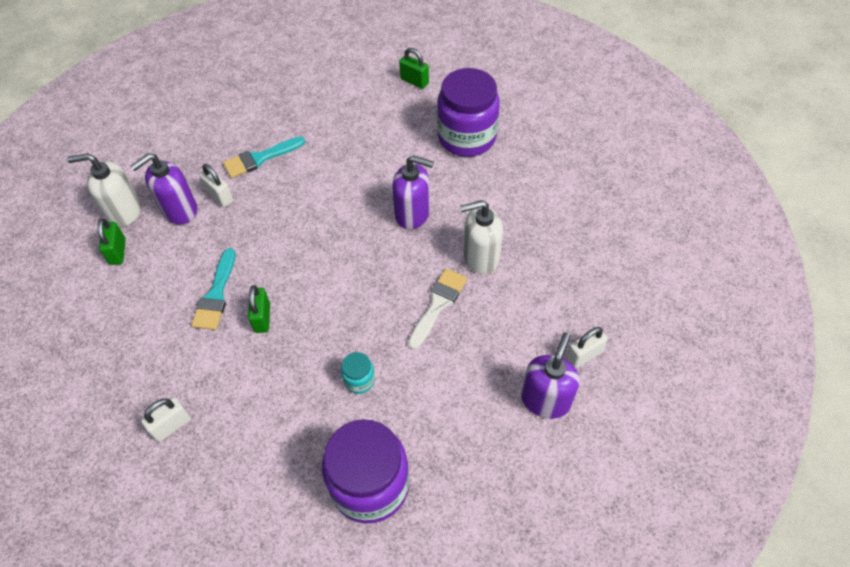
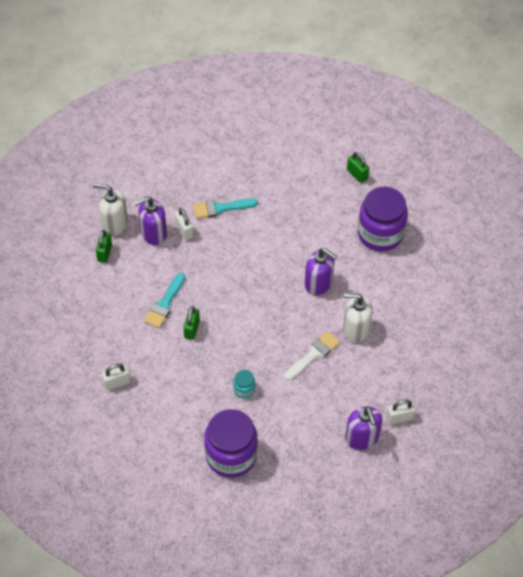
camera: 15 degrees right, 0 degrees up
(545, 400) = (362, 438): purple soap dispenser -> purple soap dispenser turned 120 degrees clockwise

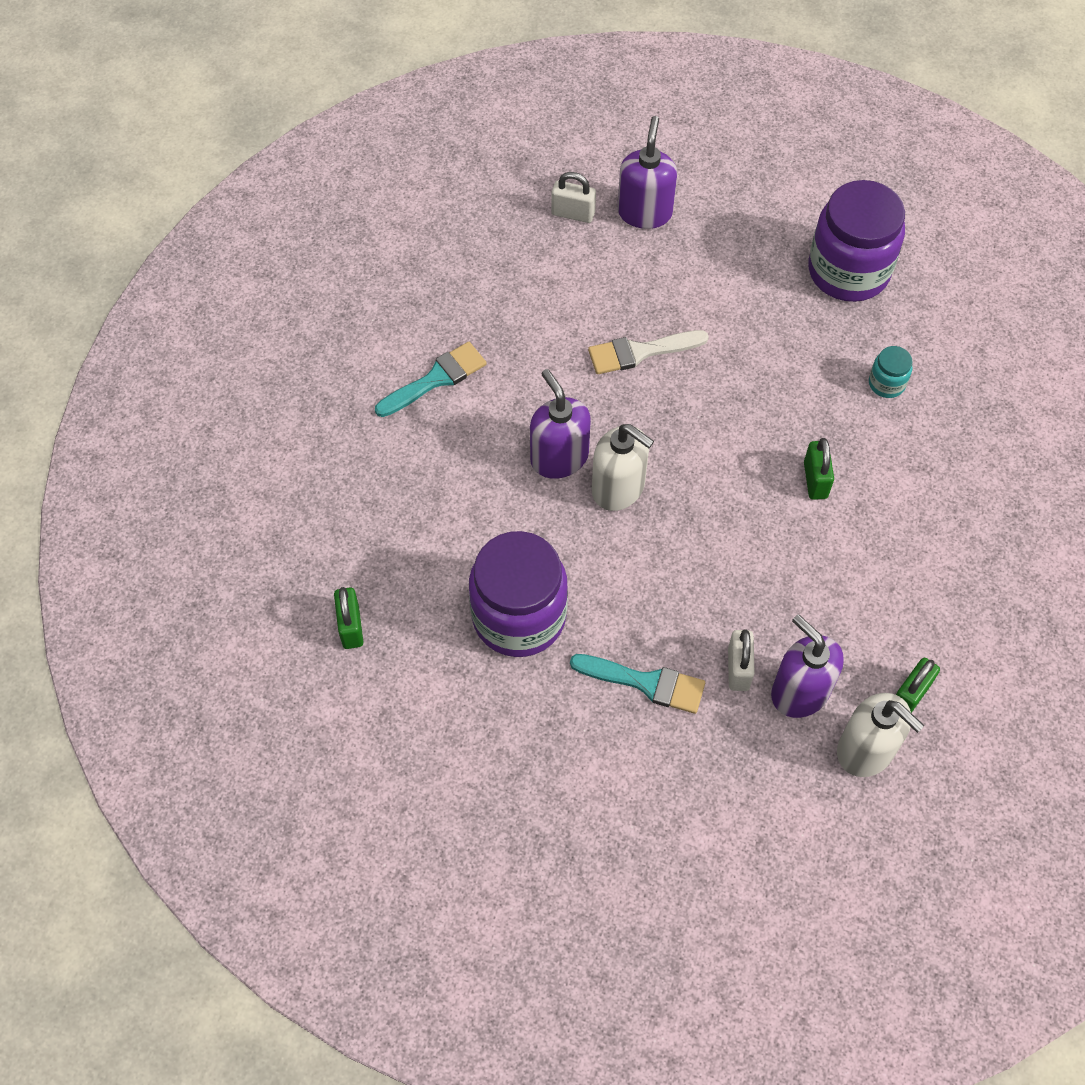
camera: 150 degrees left, 5 degrees up
(117, 383) = (980, 450): white padlock -> none
(153, 233) = (799, 692): purple soap dispenser -> purple soap dispenser turned 135 degrees counterclockwise
(164, 304) = (841, 545): turquoise brush -> turquoise brush (436, 379)
(192, 329) = (815, 480): green padlock -> green padlock turned 45 degrees counterclockwise
(244, 389) = (779, 350): turquoise jar -> turquoise jar (886, 383)
(355, 329) = (549, 359): white soap dispenser -> white soap dispenser (618, 488)
(380, 234) = (395, 494): purple jar -> purple jar (519, 617)

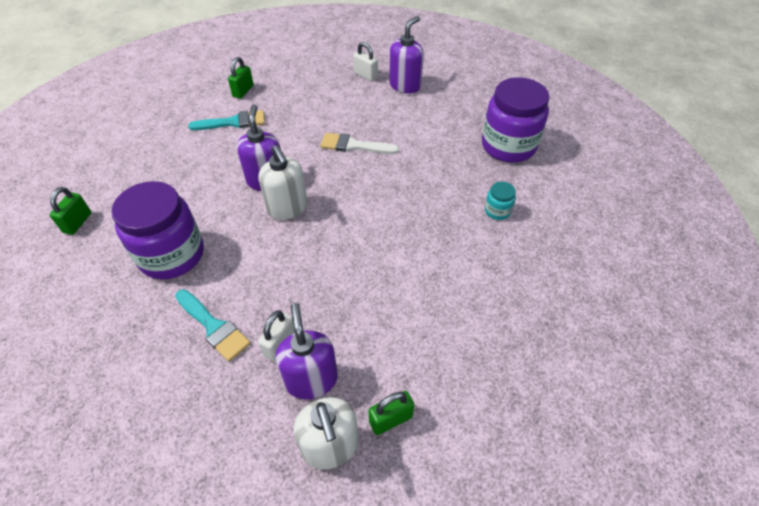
camera: 25 degrees right, 10 degrees down
(815, 480) = (414, 248): green padlock -> green padlock (243, 91)

